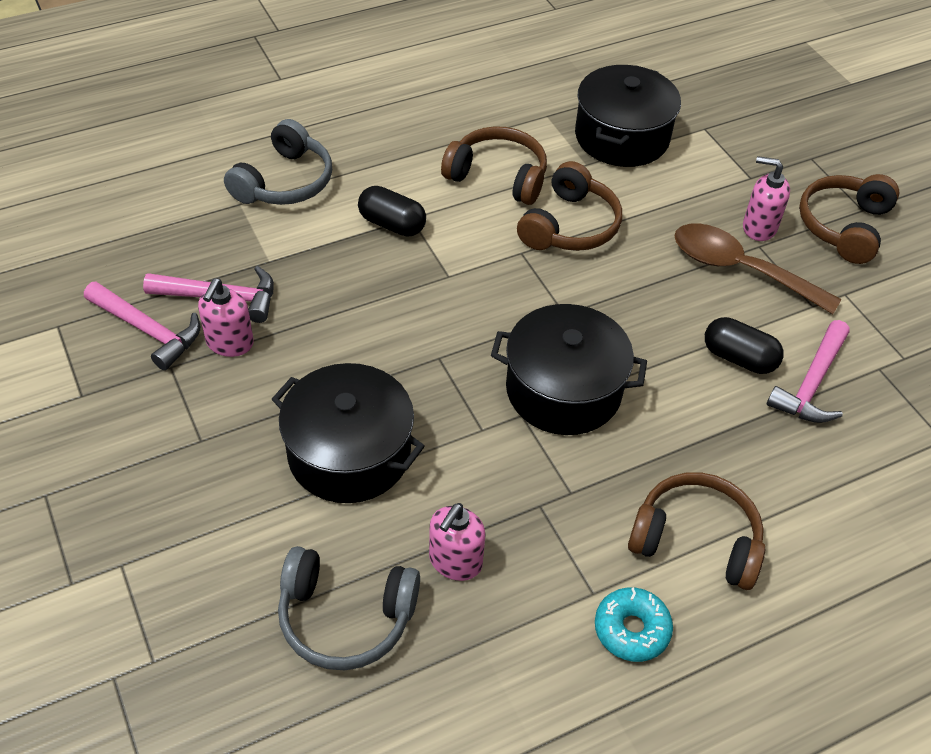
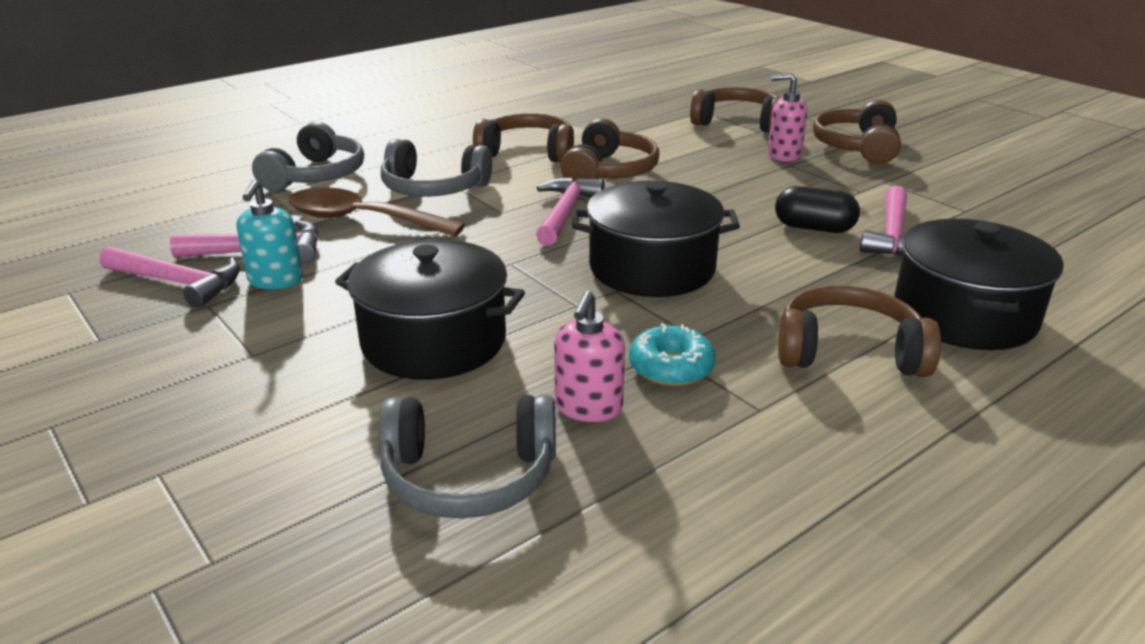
camera: 10 degrees left, 20 degrees down
(229, 343) = (275, 280): pink soap dispenser -> turquoise soap dispenser
(392, 224) = (433, 188): black capsule -> grey headphones
(508, 288) = (565, 212): none -> pink hammer
(621, 137) = (632, 122): black pot -> black pot (964, 315)
(631, 629) = (820, 432): turquoise donut -> turquoise donut (671, 367)
(733, 157) = (737, 122): none -> brown headphones
(740, 269) = (781, 178): brown spoon -> brown spoon (361, 220)

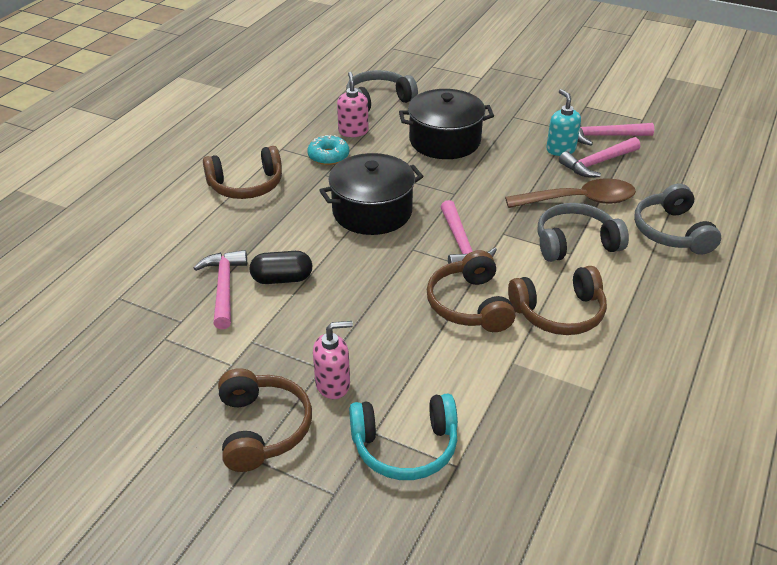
camera: 155 degrees right, 10 degrees up
(737, 122) = (405, 447): brown headphones -> turquoise headphones
(964, 315) = (183, 225): black pot -> none

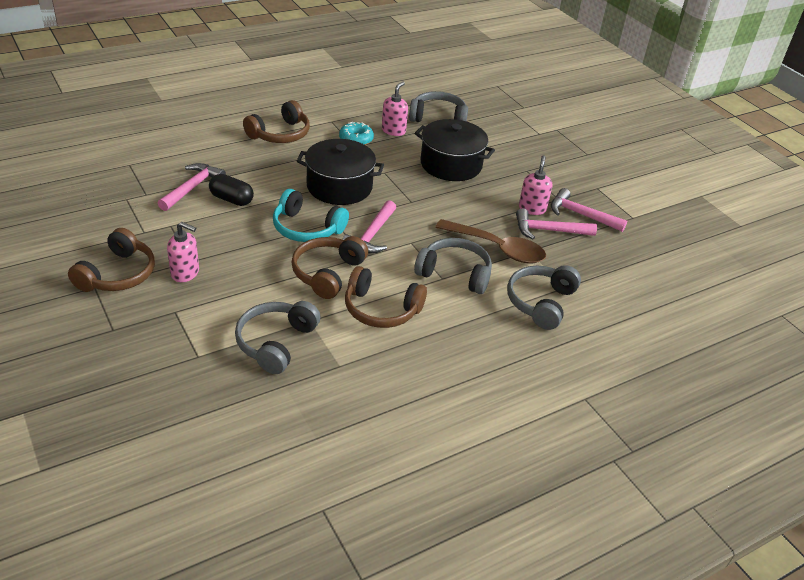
camera: 30 degrees right, 0 degrees up
(246, 185) = (280, 134): brown headphones -> brown headphones turned 60 degrees counterclockwise
(405, 447) = (182, 329): turquoise headphones -> turquoise headphones (306, 228)
(511, 404) = (276, 343): none -> grey headphones
(560, 149) = (532, 208): turquoise soap dispenser -> pink soap dispenser

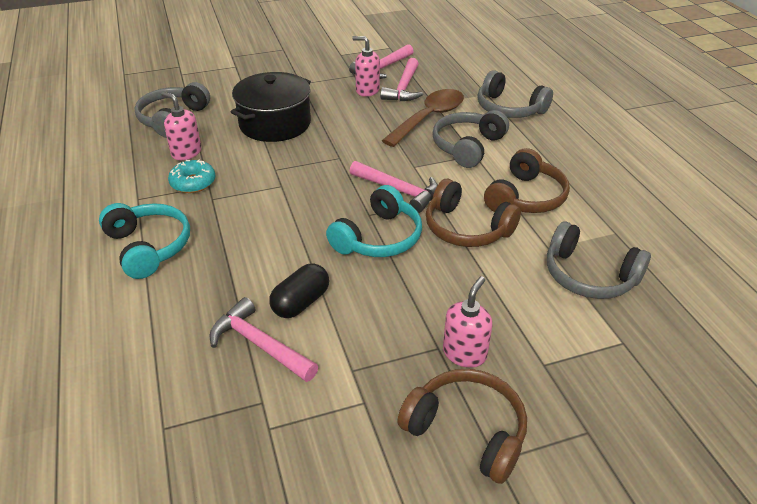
camera: 75 degrees left, 0 degrees up
(280, 134) = (149, 247): brown headphones -> turquoise headphones
(339, 187) = (296, 205): black pot -> none

